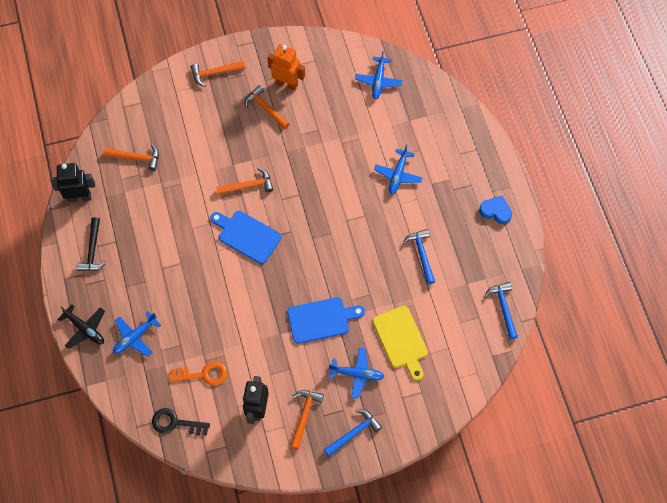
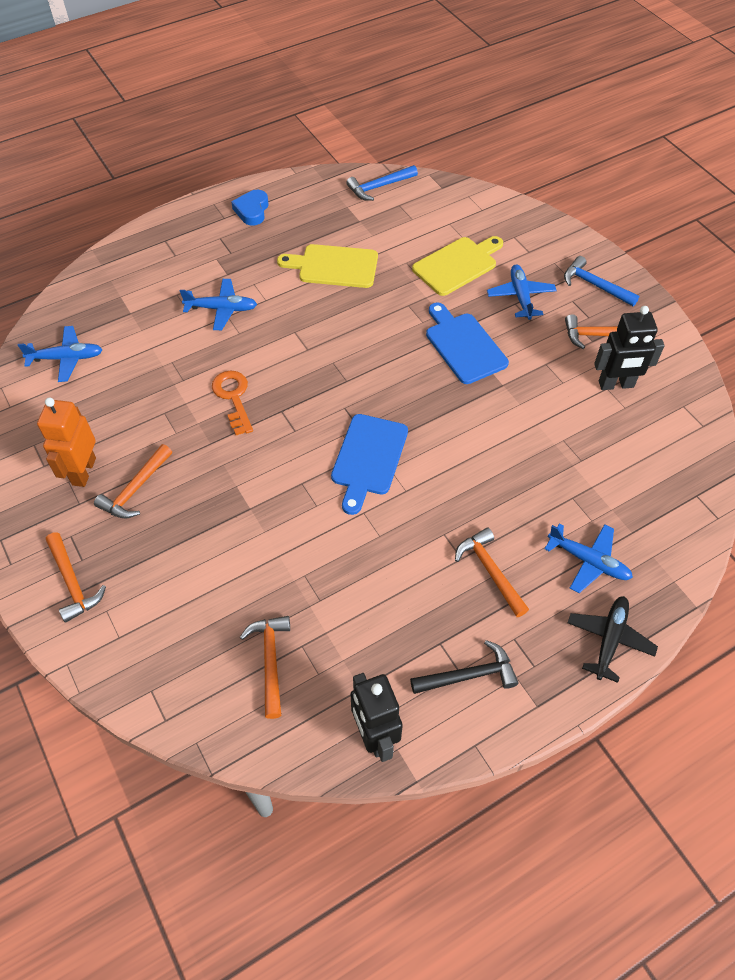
camera: 105 degrees left, 10 degrees down
(175, 423) = (685, 471): black key -> none
(203, 374) = (601, 456): orange key -> orange key (233, 398)
(248, 186) = (283, 477): orange hammer -> orange hammer (490, 571)
(421, 254) = (334, 266): blue hammer -> yellow cutting board

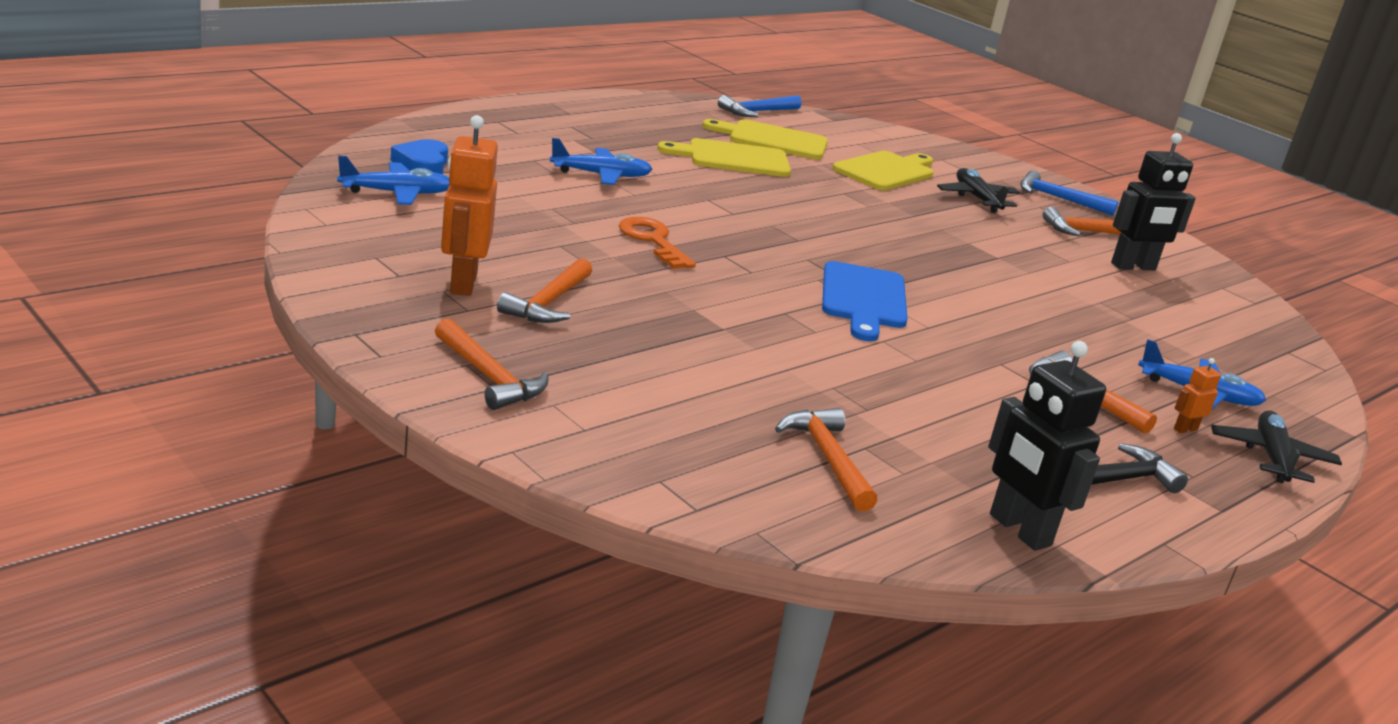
camera: 15 degrees left, 30 degrees down
(252, 210) = (604, 112): blue heart -> blue heart (422, 164)
(377, 230) = (773, 140): none -> yellow cutting board
(464, 345) = (931, 226): blue cutting board -> none
(520, 296) = (977, 198): blue plane -> black plane
(555, 608) = (1185, 429): none -> orange robot

